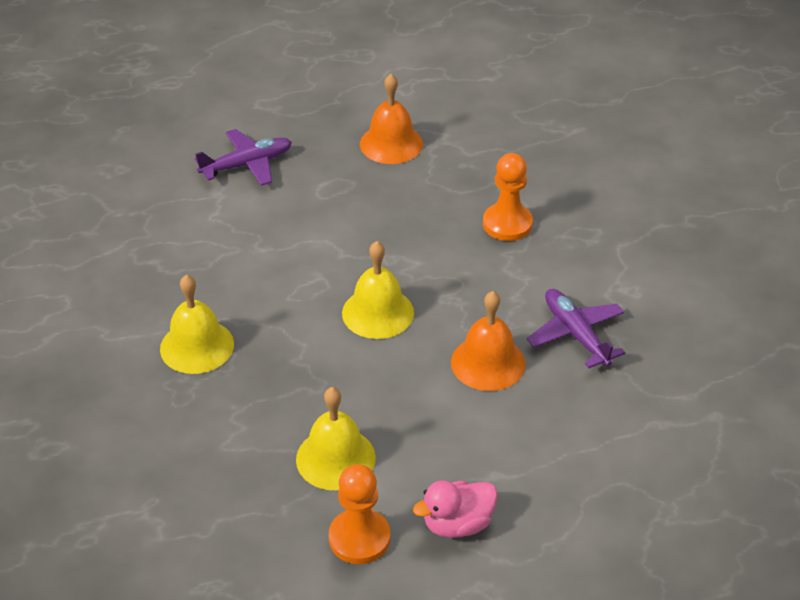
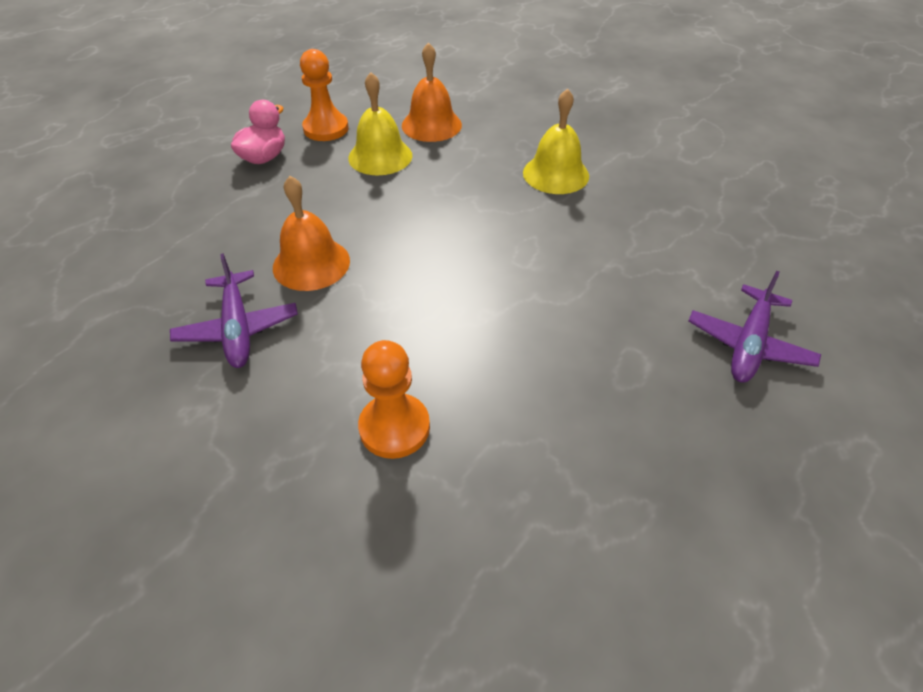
camera: 145 degrees right, 5 degrees up
(378, 312) = (446, 259): yellow bell -> none
(391, 144) = (645, 476): orange bell -> orange bell (431, 125)
(576, 334) = (237, 328): purple plane -> purple plane turned 45 degrees clockwise

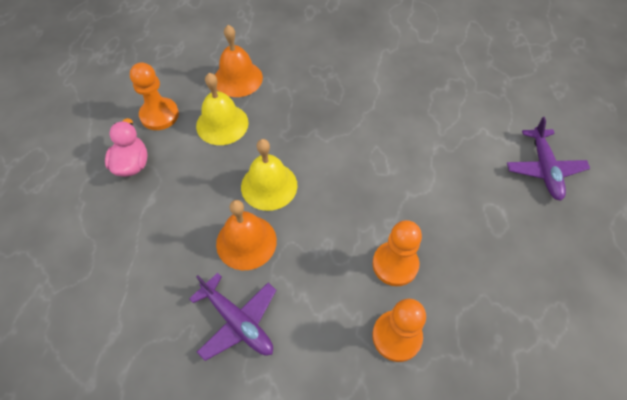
camera: 30 degrees left, 10 degrees up
(456, 356) = (395, 264): none -> orange pawn
(556, 174) = (354, 87): yellow bell -> yellow bell (269, 186)

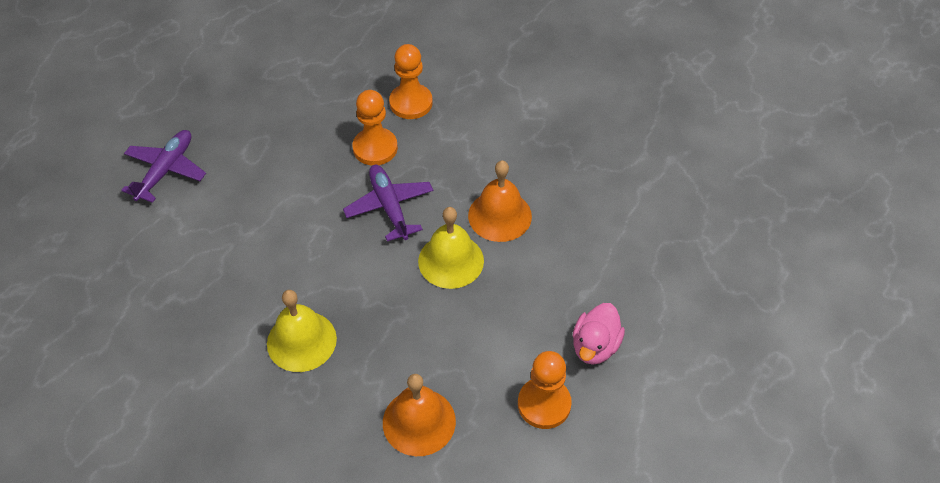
camera: 155 degrees left, 5 degrees down
(222, 124) = (469, 358): yellow bell -> yellow bell (301, 341)
(237, 322) = (535, 157): purple plane -> purple plane (389, 206)

